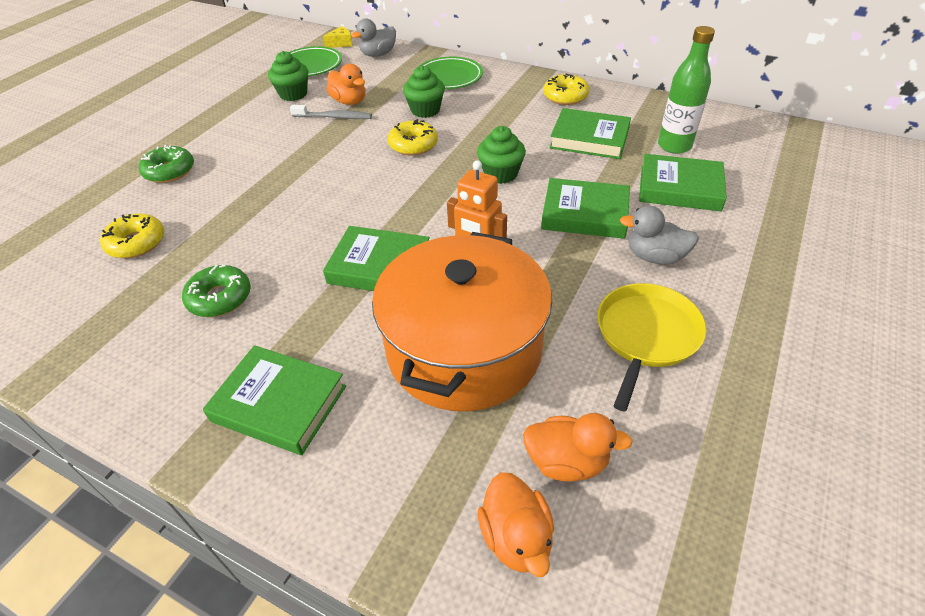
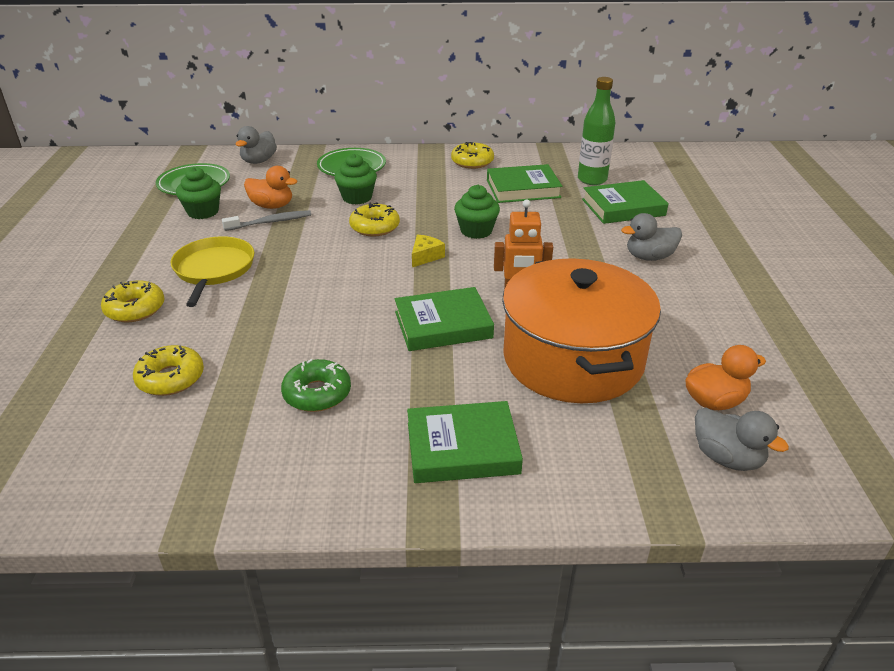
camera: 30 degrees left, 10 degrees down
(169, 171) = (135, 309): green donut -> yellow donut
(341, 43) = (207, 158): yellow cheese -> yellow cheese (425, 256)
(516, 537) = (727, 458): orange duck -> grey duck
(584, 214) = (571, 242): green book -> none
(646, 335) = (691, 308): yellow pan -> yellow pan (213, 270)

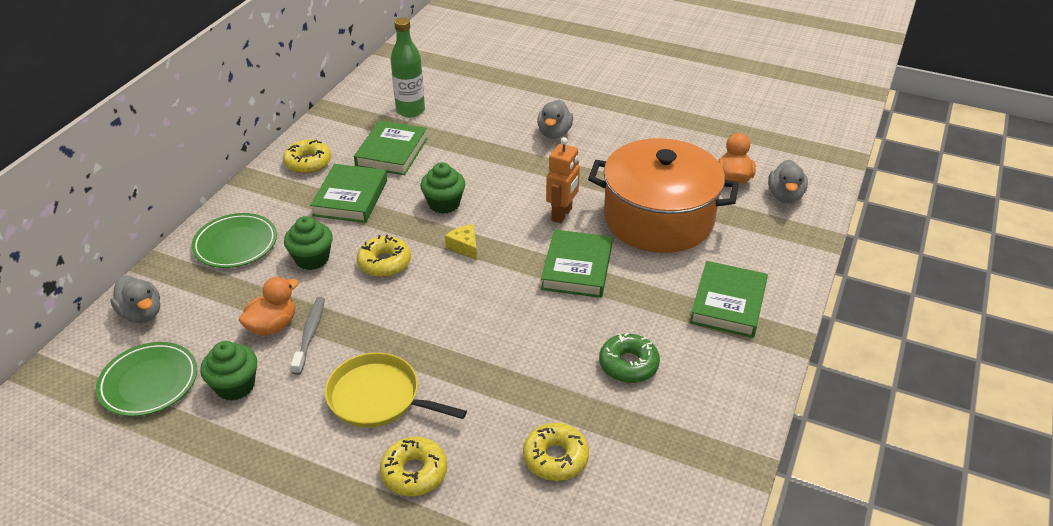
camera: 65 degrees left, 5 degrees up
(623, 207) = (471, 114): green book -> green book (350, 198)
(727, 458) = (785, 196): grey duck -> grey duck turned 120 degrees clockwise

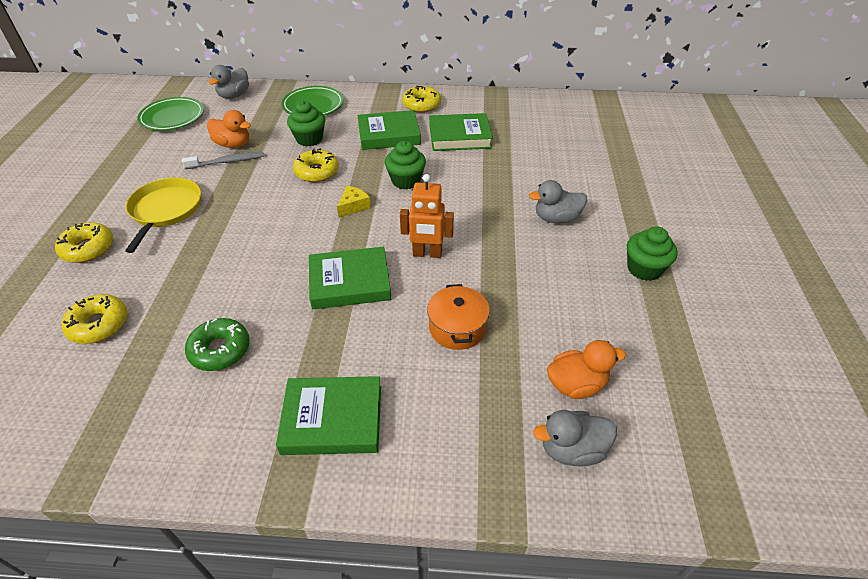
camera: 70 degrees right, 5 degrees up
(235, 386) = (172, 148): green cupcake -> green cupcake (644, 269)
(410, 111) = (525, 129): green bottle -> none
(658, 218) = (457, 328): orange pot -> orange pot, size x0.45

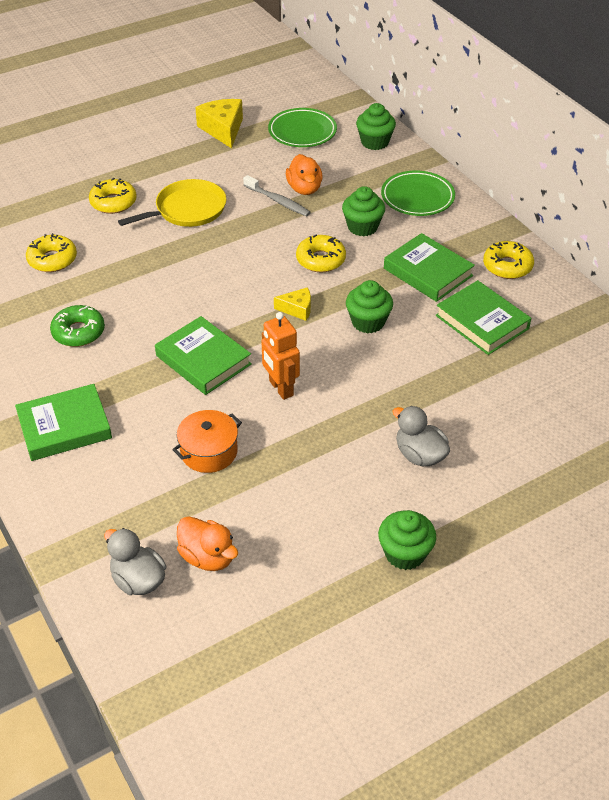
camera: 55 degrees right, 0 degrees up
(105, 150) = (223, 129): none -> yellow cheese
(234, 95) = (374, 142): grey duck -> green cupcake
(332, 419) = (64, 427): green book -> green book turned 75 degrees counterclockwise

